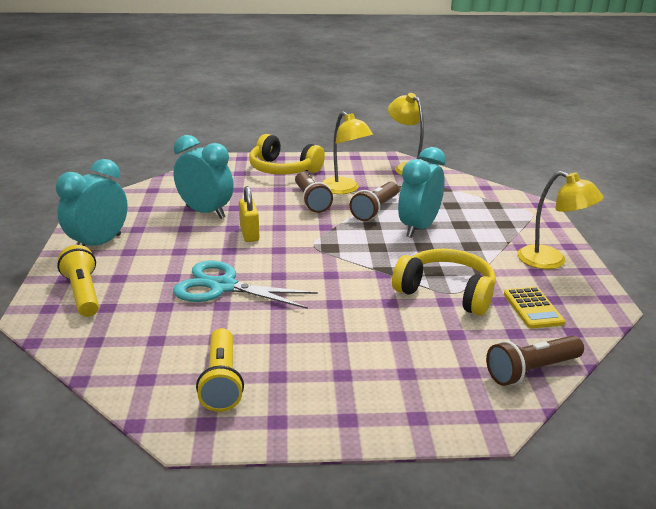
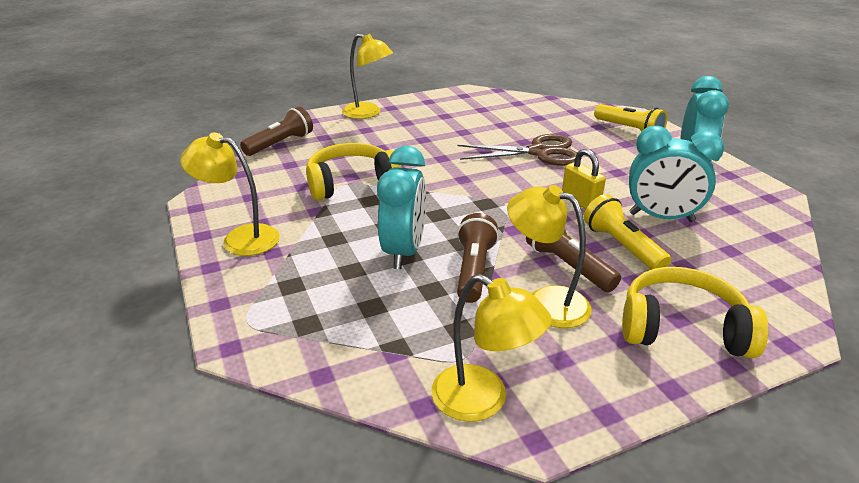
camera: 160 degrees right, 5 degrees up
(222, 381) = (474, 108): yellow flashlight -> yellow flashlight (621, 246)
(223, 287) = (539, 152): turquoise scissors -> brown scissors
(392, 411) = (368, 113): none -> yellow lamp
(446, 292) = (351, 183): yellow headphones -> yellow headphones turned 150 degrees clockwise
(533, 308) = (271, 184): yellow calculator -> none

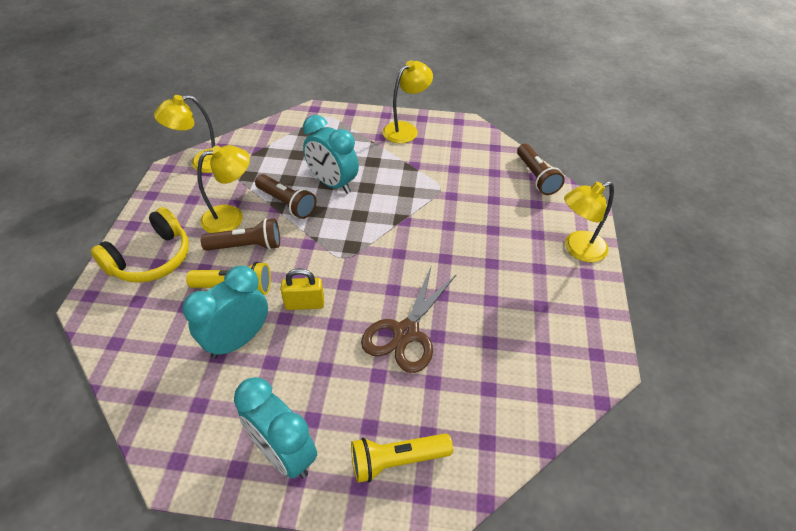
camera: 120 degrees right, 15 degrees up
(351, 183) = (440, 192): yellow headphones -> none

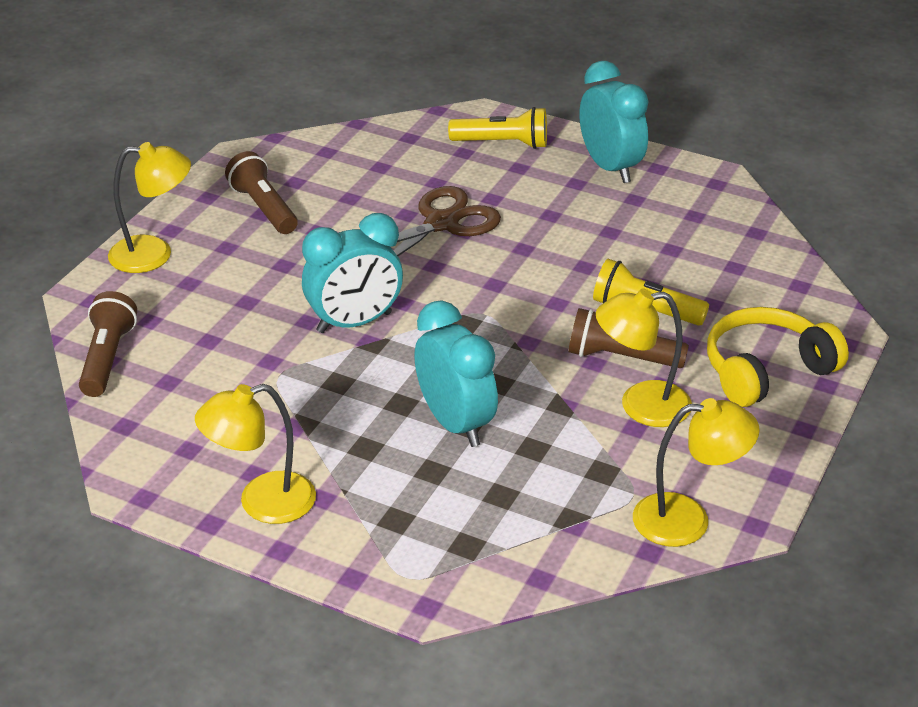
camera: 160 degrees left, 10 degrees down
(238, 340) = (646, 257): turquoise clock -> turquoise clock (354, 323)
(287, 203) = (544, 407): brown flashlight -> brown flashlight (263, 208)
(304, 304) = (555, 274): yellow padlock -> none

